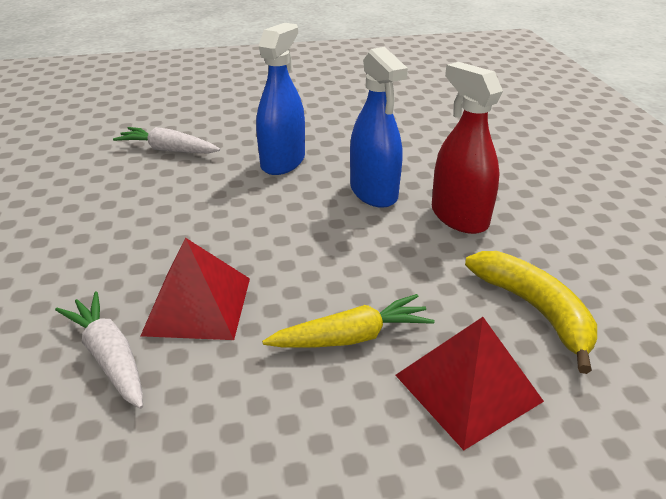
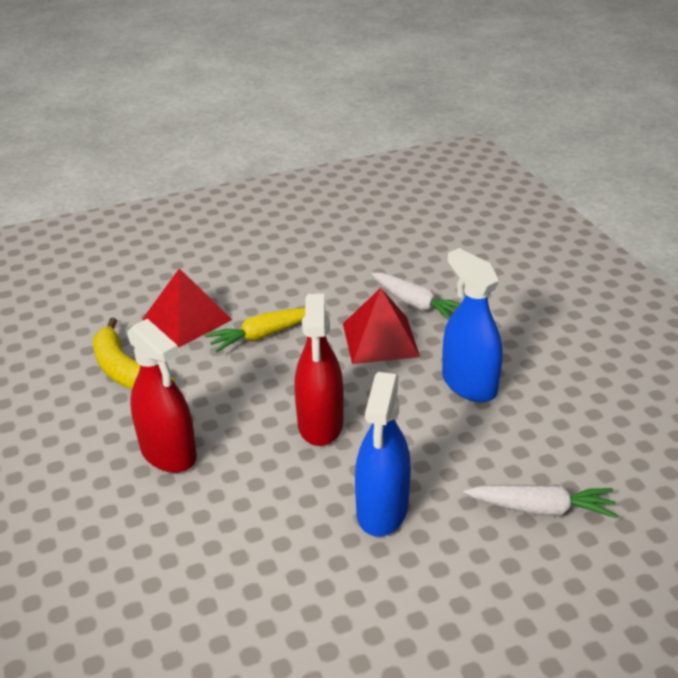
camera: 170 degrees right, 0 degrees up
(309, 222) = (320, 424): none -> red spray bottle
(373, 192) = (260, 474): blue spray bottle -> blue spray bottle (469, 384)

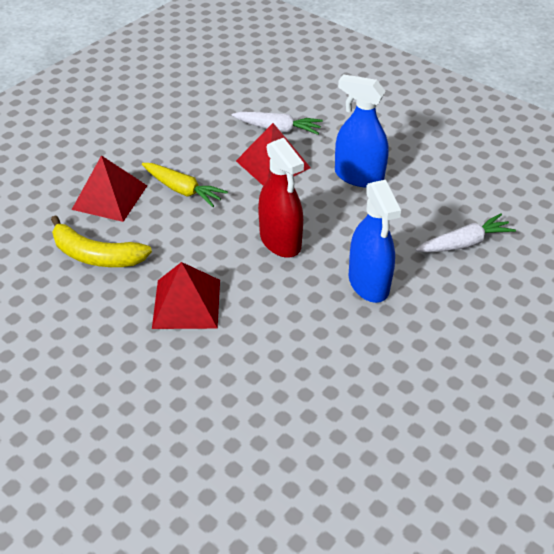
camera: 30 degrees left, 10 degrees up
(168, 453) = (186, 303): red spray bottle -> red pyramid
(263, 335) = (182, 190): yellow carrot -> yellow carrot turned 90 degrees counterclockwise

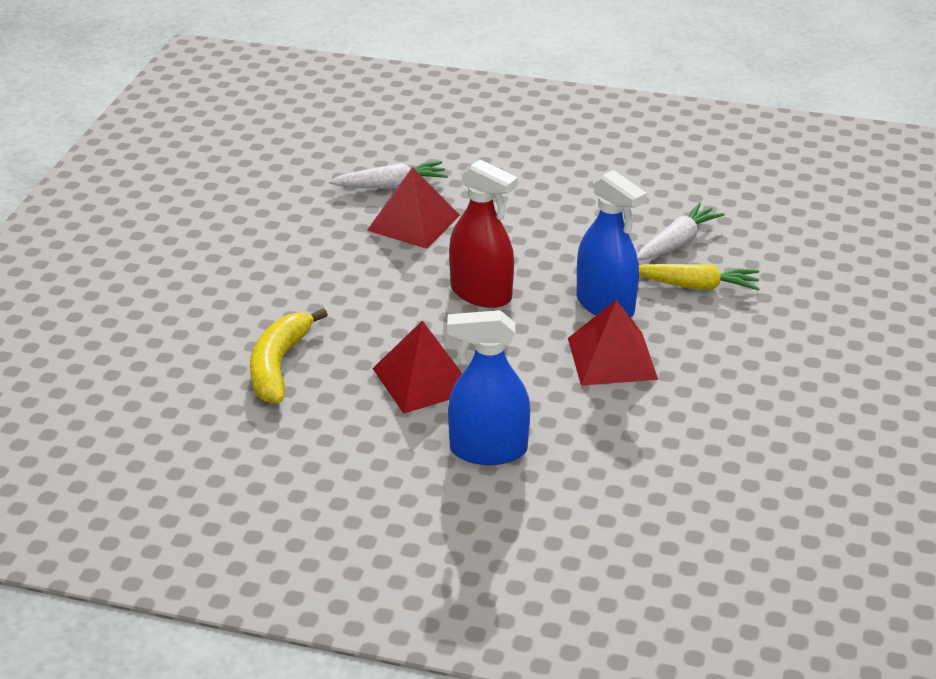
camera: 25 degrees left, 10 degrees down
(96, 255) = (279, 365): yellow banana -> yellow banana turned 105 degrees clockwise
(109, 197) = (244, 306): red pyramid -> red pyramid (612, 358)
(182, 190) = (327, 275): yellow carrot -> yellow carrot (696, 286)
(359, 176) = (520, 209): blue spray bottle -> blue spray bottle (488, 450)

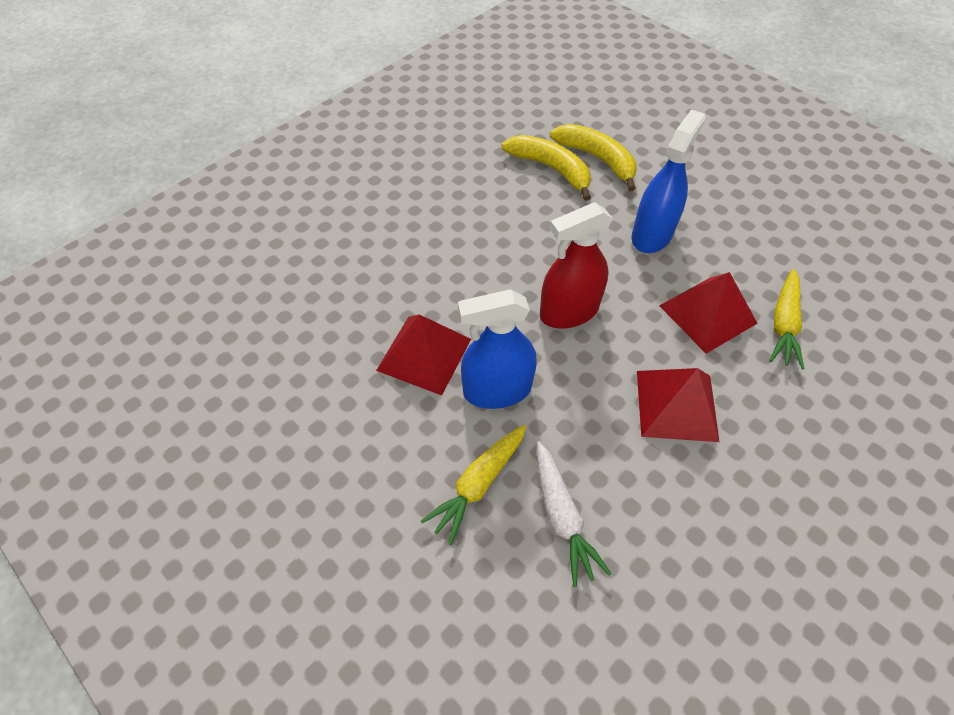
camera: 120 degrees right, 20 degrees up
(235, 338) = (597, 159): none -> yellow banana
(390, 186) = (783, 324): white carrot -> yellow carrot
(423, 380) = (483, 232): red pyramid -> red pyramid (676, 405)
(488, 450) = (384, 233): blue spray bottle -> blue spray bottle (652, 235)

